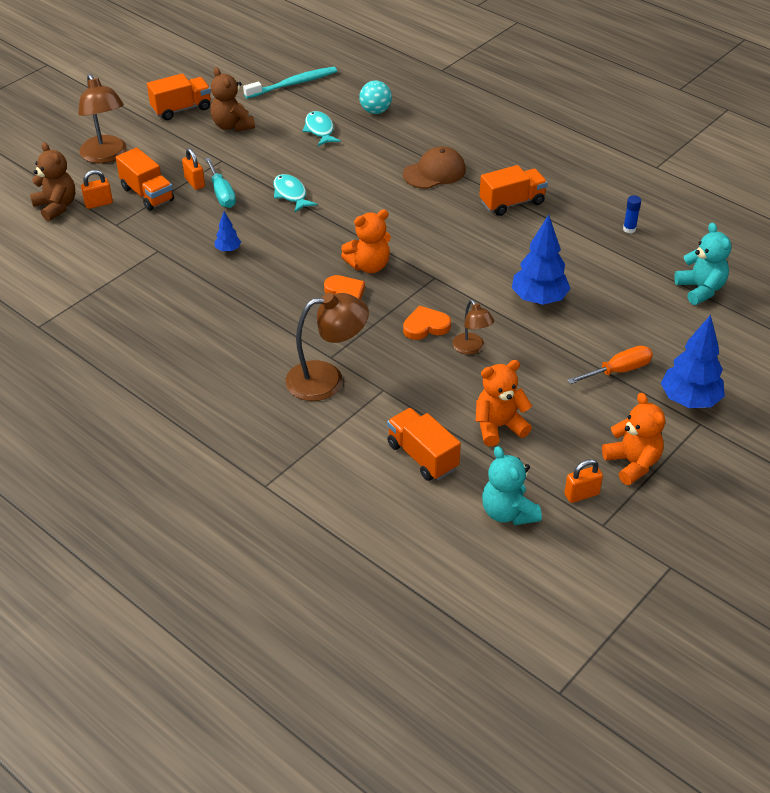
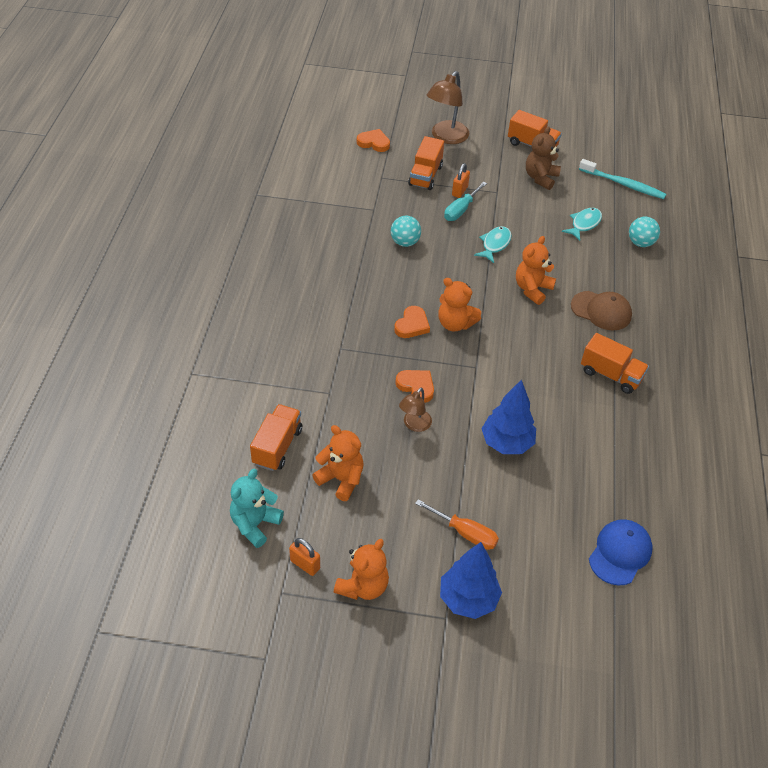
camera: 55 degrees right, 5 degrees up
(56, 206) = (374, 143): brown teddy bear -> orange heart
(98, 203) = (394, 159): orange padlock -> none
(228, 250) = (405, 242): blue tree -> turquoise ball
(327, 379) = (316, 357): brown lamp -> none
(371, 199) = (532, 289): none -> orange teddy bear
(629, 229) = (653, 468): blue glue stick -> none
(700, 289) = (620, 553): turquoise teddy bear -> blue cap

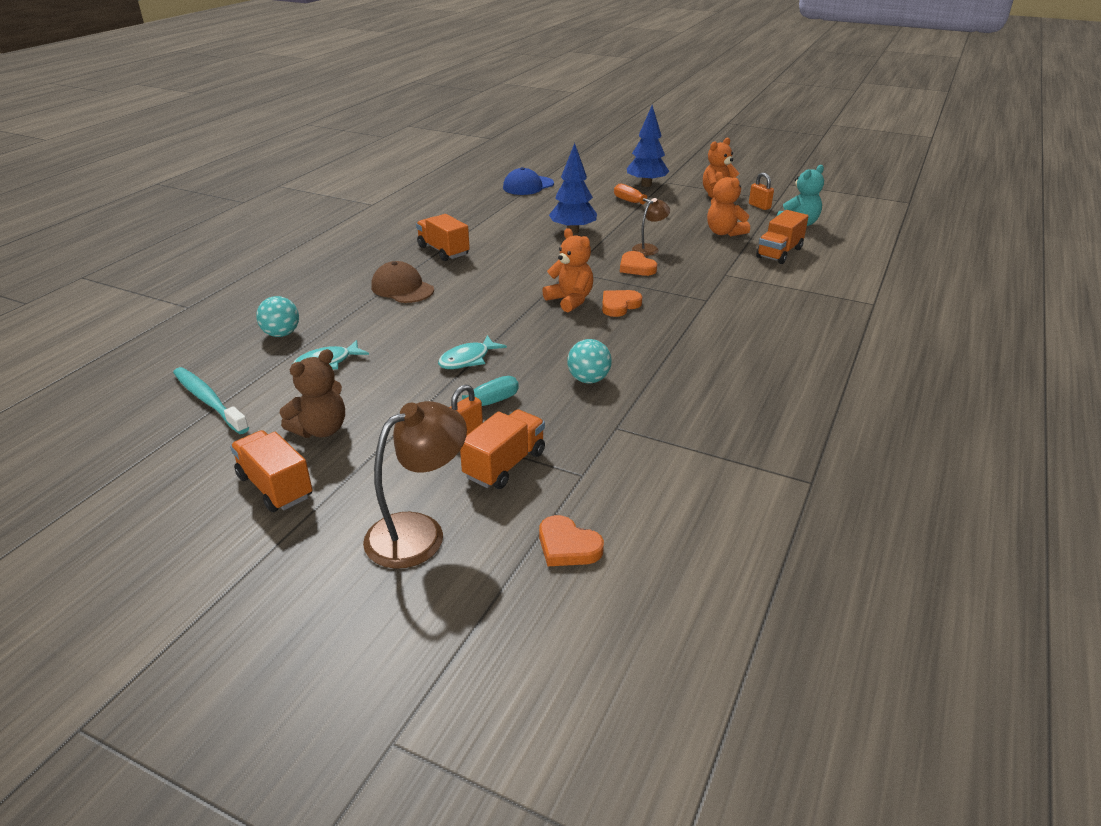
camera: 160 degrees left, 15 degrees down
(532, 289) = (460, 313): orange teddy bear -> none

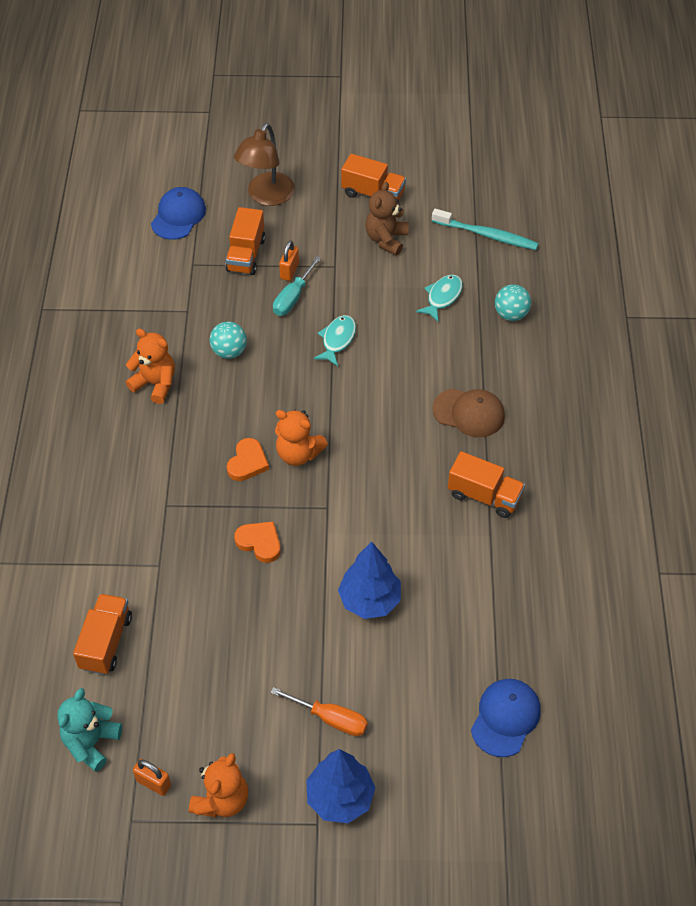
camera: 155 degrees right, 20 degrees up
(567, 546) = (178, 216): orange heart -> blue cap
(649, 248) = (261, 592): brown lamp -> none
(724, 232) = (184, 673): orange teddy bear -> orange teddy bear (155, 384)

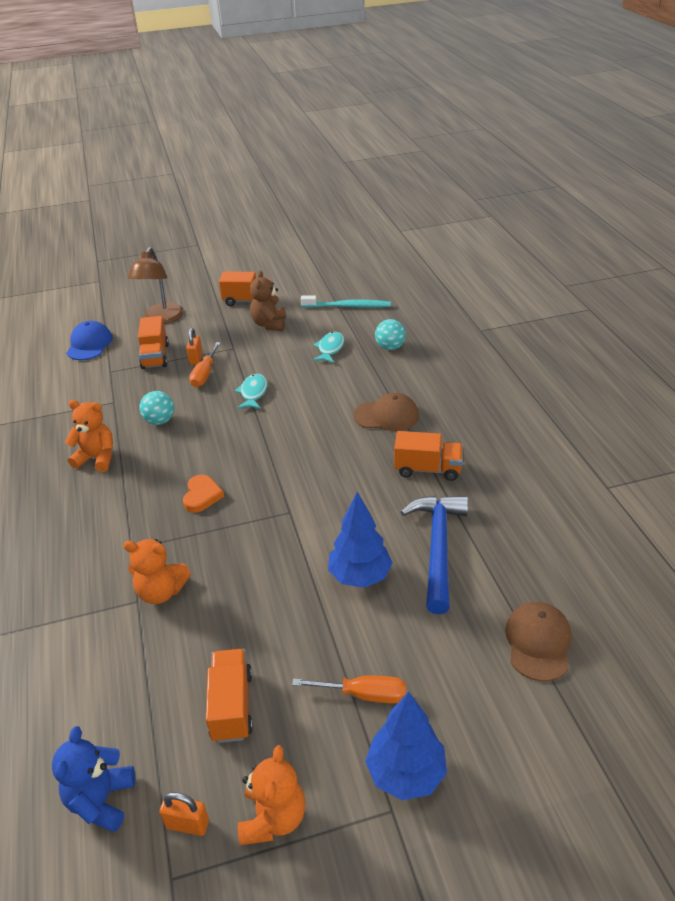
camera: 15 degrees left, 15 degrees down
(91, 742) = (101, 800): turquoise teddy bear -> blue teddy bear
(106, 642) = (96, 688): orange truck -> orange truck (232, 706)
(259, 542) = (234, 556): orange heart -> none
(293, 297) = (205, 374): turquoise screwdriver -> orange screwdriver
(298, 453) = (247, 478): orange teddy bear -> orange teddy bear (161, 592)
(456, 591) = (438, 547): none -> blue hammer
(505, 718) = (538, 642): blue cap -> brown cap

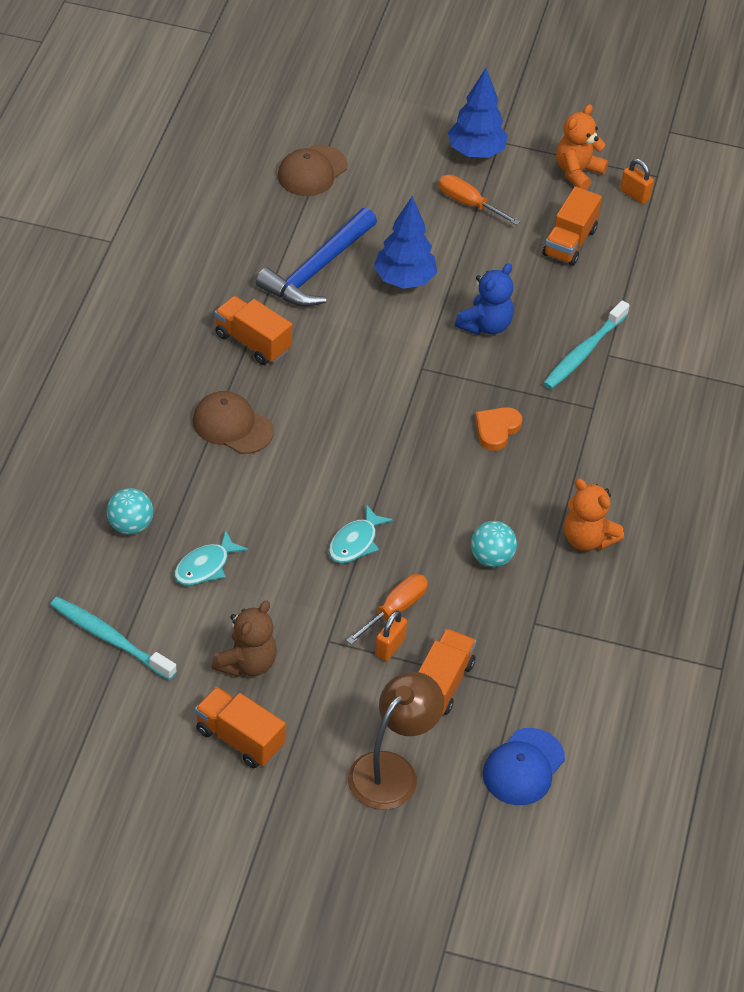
camera: 155 degrees left, 10 degrees up
(101, 800) = (687, 233): blue teddy bear -> blue teddy bear (485, 325)
(161, 592) = (583, 352): orange teddy bear -> turquoise toothbrush

